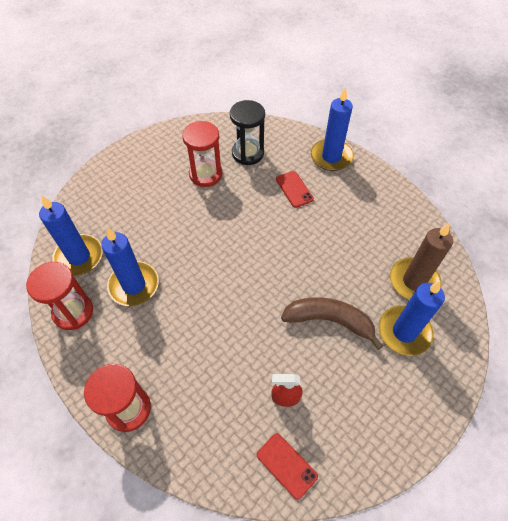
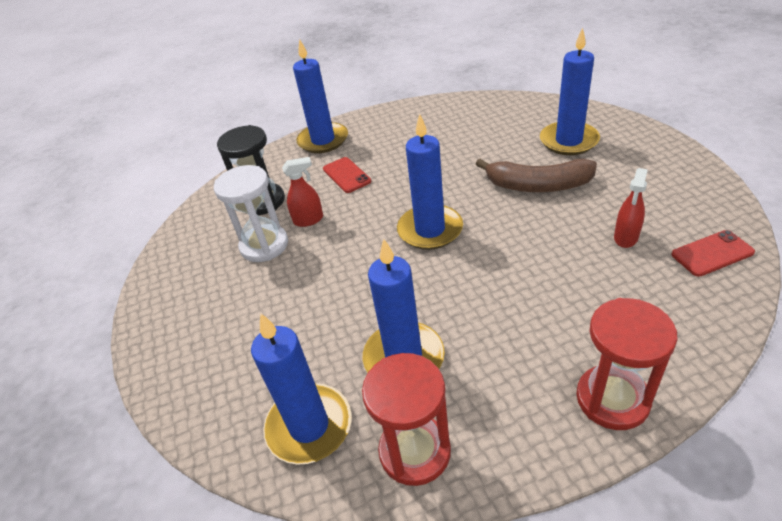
camera: 60 degrees left, 15 degrees down
(205, 174) = (264, 245): red hourglass -> white hourglass
(237, 187) = (309, 220): none -> red spray bottle
(251, 262) = (430, 230): none -> blue candle
(294, 189) = (346, 175): red phone -> red phone turned 60 degrees clockwise
(329, 321) = (538, 185): brown banana -> brown banana turned 120 degrees counterclockwise
(414, 281) = (513, 123): brown candle -> none

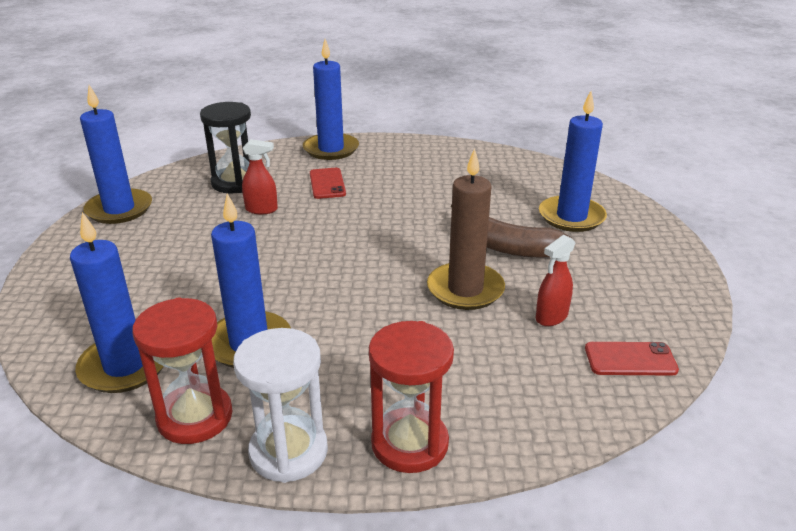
camera: 15 degrees right, 10 degrees down
(264, 245) = (206, 218): white hourglass -> white hourglass (288, 451)
(430, 230) = (364, 251): blue candle -> blue candle (119, 209)
(540, 237) = (465, 289): none -> brown candle

